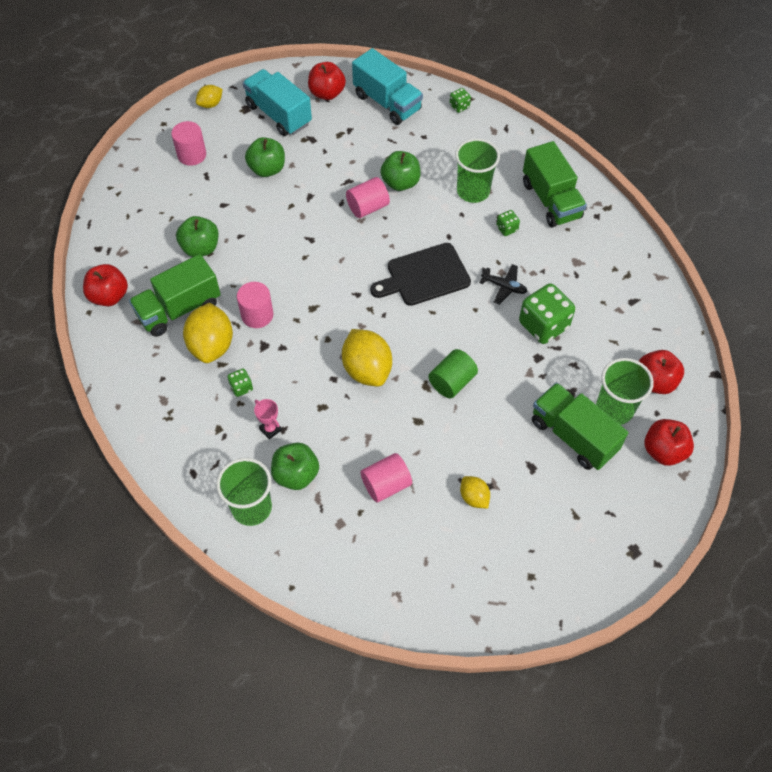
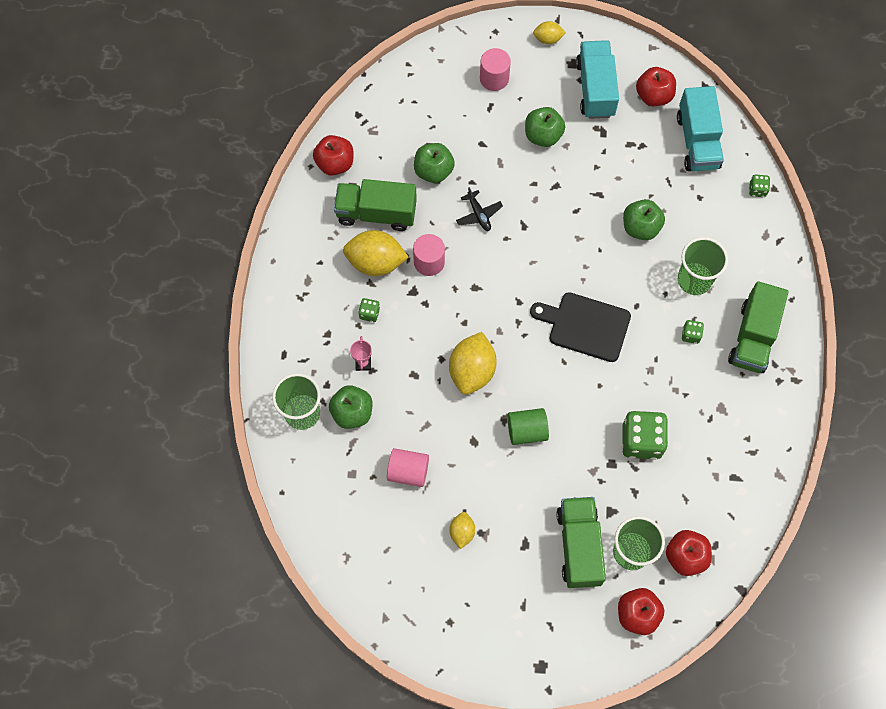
camera: 40 degrees right, 10 degrees up
(211, 345) = (376, 262): yellow lemon -> yellow lemon turned 60 degrees clockwise
(368, 207) = (593, 230): pink cylinder -> none
(504, 287) = (640, 384): black plane -> black plane (479, 214)

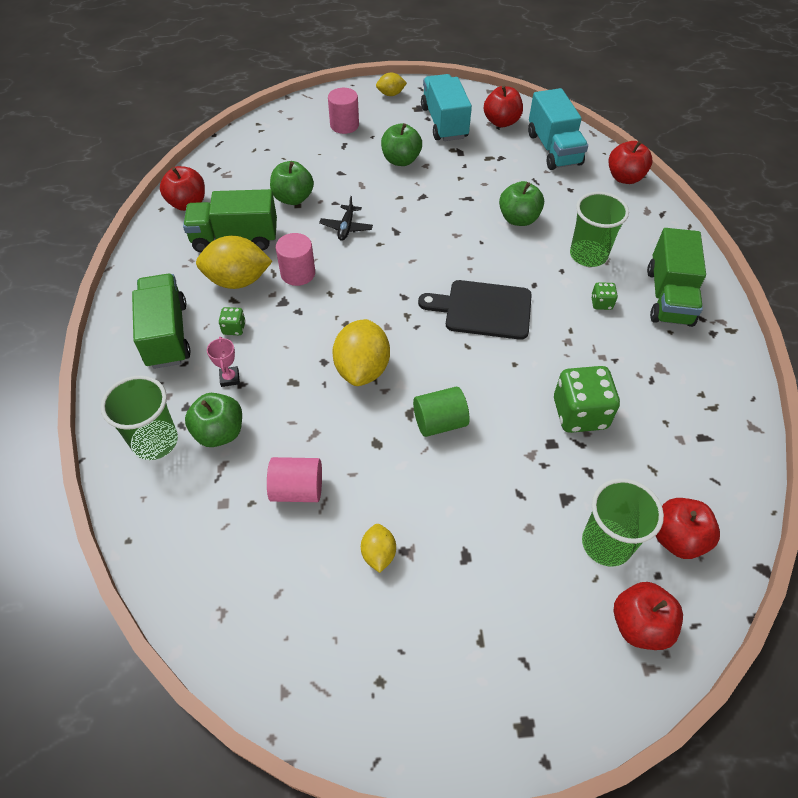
camera: 10 degrees left, 15 degrees down
(479, 214) = (346, 227): black plane -> black plane turned 45 degrees clockwise
(579, 546) = (537, 547): green truck -> green truck (167, 335)
(757, 190) = (625, 177): green dice -> red apple

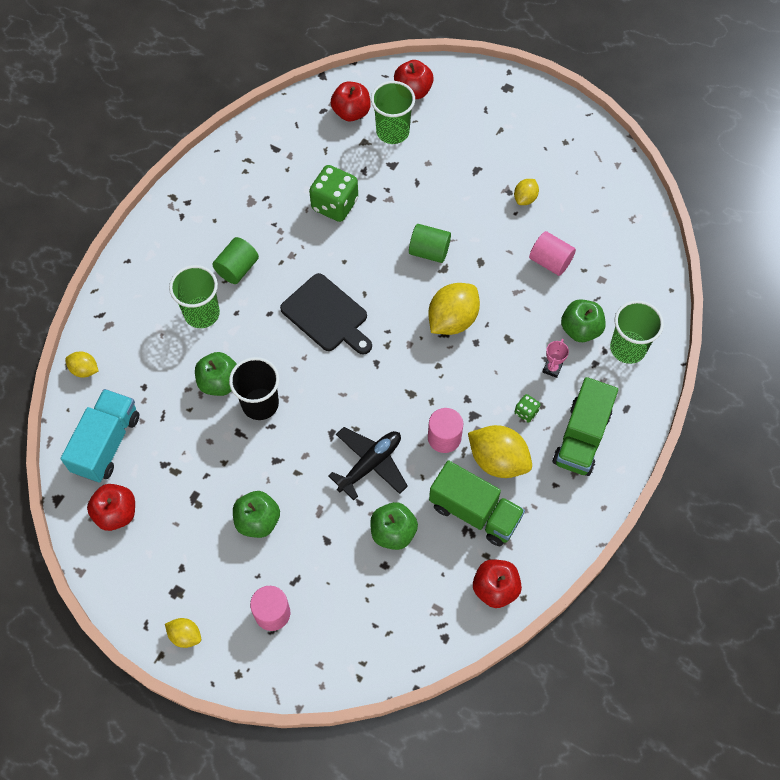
camera: 145 degrees left, 10 degrees up
(346, 227) = (370, 464): black plane -> black plane, size x1.63
(444, 123) = (171, 549): turquoise truck -> none
(471, 222) = (260, 404): none -> black cup
(601, 303) = (237, 268): green dice -> green cylinder
(625, 177) = (84, 370): red apple -> yellow lemon
(669, 297) = (184, 244): green truck -> none

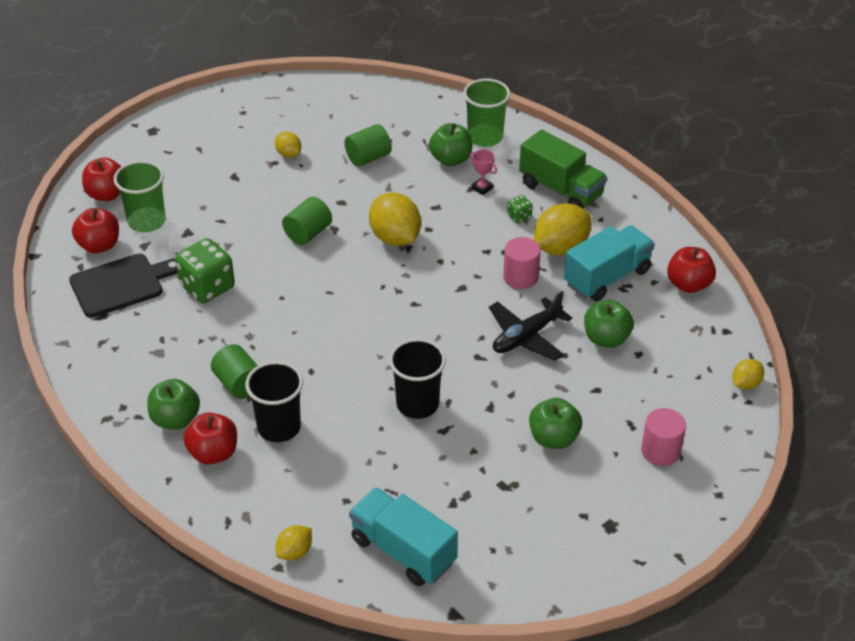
camera: 70 degrees left, 20 degrees down
(116, 513) = (495, 560): red apple -> red apple (213, 453)
(185, 635) = (663, 529): yellow lemon -> yellow lemon (745, 384)
(202, 313) = (279, 427): green cup -> black cup
(219, 382) = (374, 432): green apple -> green apple (175, 419)
(327, 315) = (339, 326): black cutting board -> black cutting board (121, 284)
(370, 464) = (526, 336): black plane -> black plane turned 105 degrees counterclockwise
(474, 512) = (607, 277): green truck -> turquoise truck
(550, 261) = (368, 158): pink cylinder -> green cylinder

